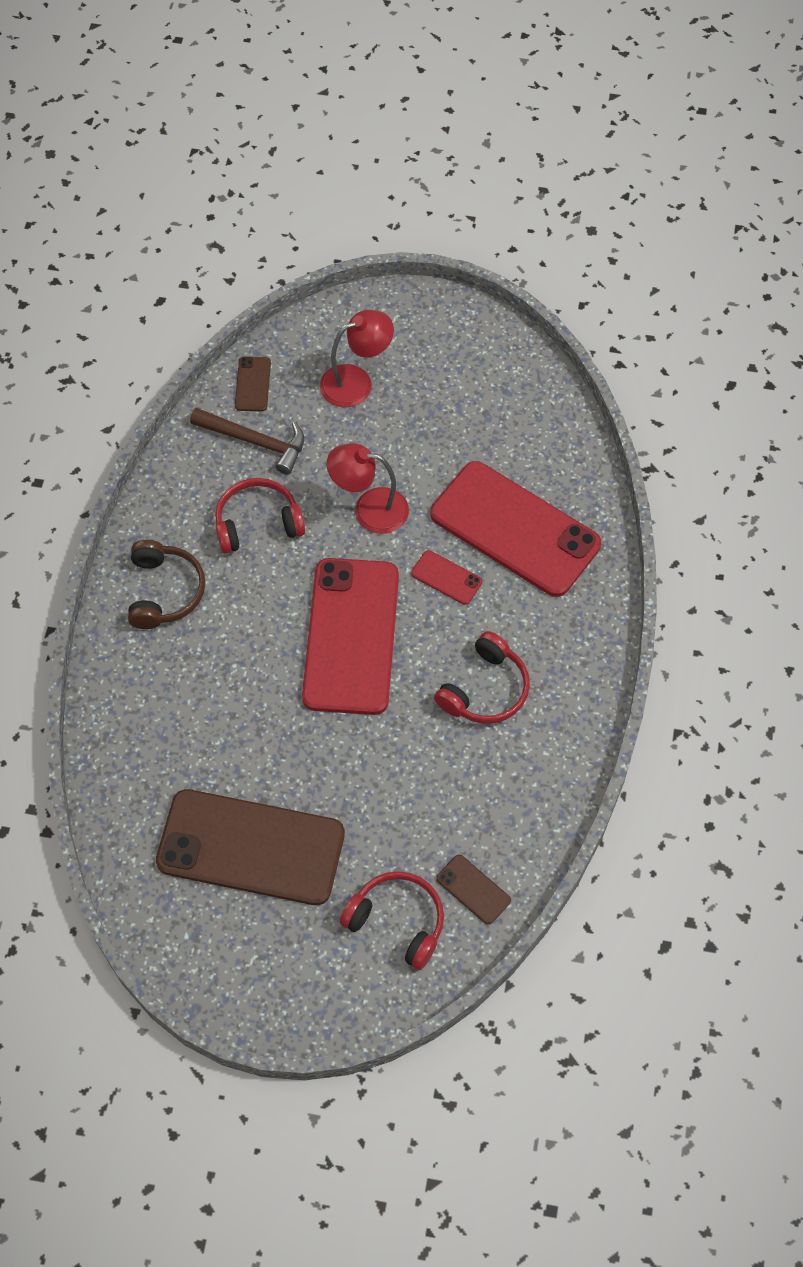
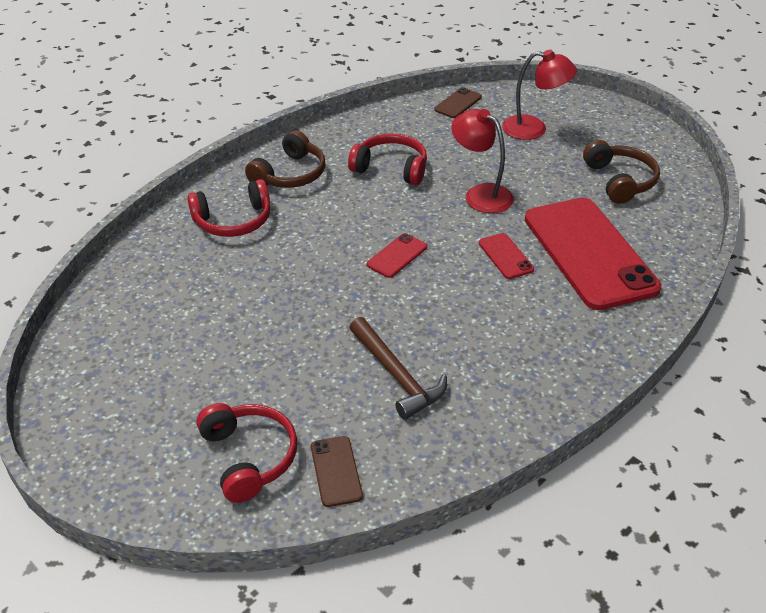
camera: 35 degrees right, 20 degrees down
(251, 847) = (190, 342): brown phone -> none
(255, 442) = (431, 130): brown hammer -> brown hammer (397, 376)
(351, 636) = (397, 256): red phone -> red phone, size x0.41
(484, 414) = (619, 181): none -> brown headphones
(485, 689) = (475, 338): red headphones -> red headphones (233, 221)

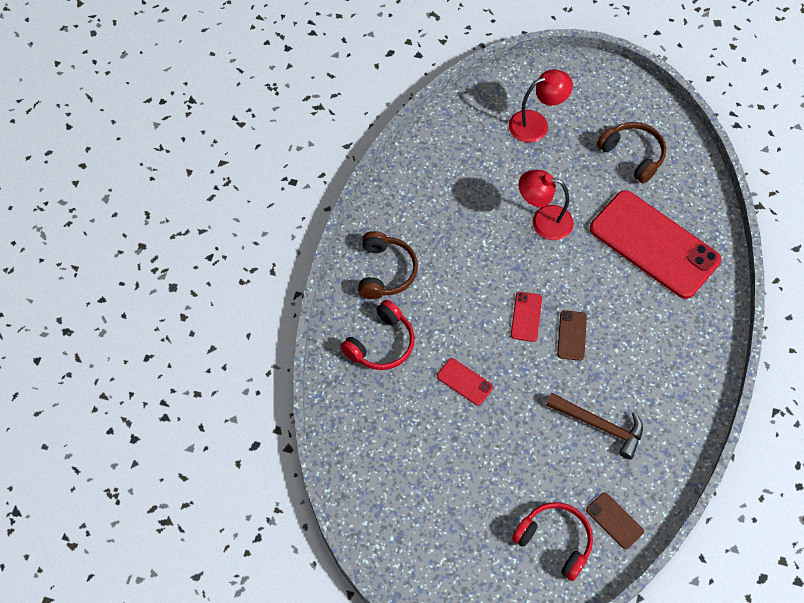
camera: 30 degrees left, 20 degrees up
(391, 168) = (458, 225): red headphones -> none
(458, 103) = (458, 120): brown phone -> brown phone (571, 335)
(505, 256) = (600, 277): red phone -> red phone (464, 382)

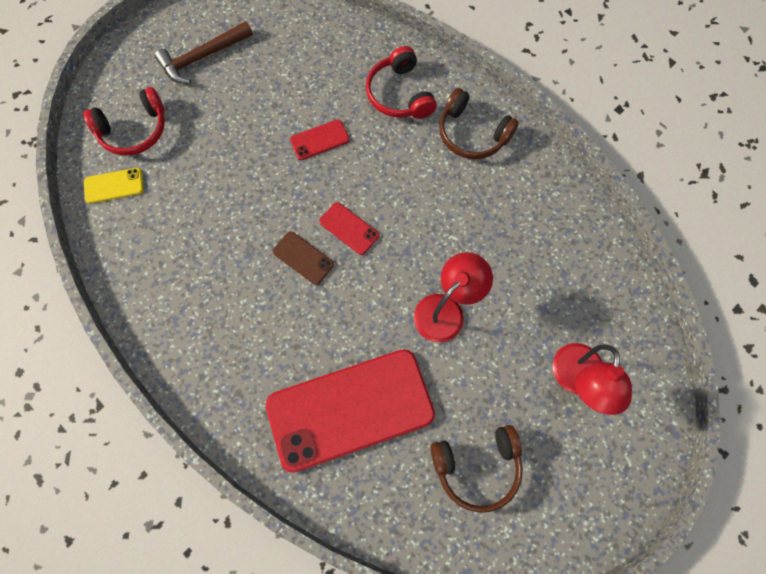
camera: 120 degrees right, 10 degrees up
(600, 426) = (201, 226): brown hammer -> brown hammer (202, 57)
(614, 521) = (114, 185): brown phone -> yellow phone

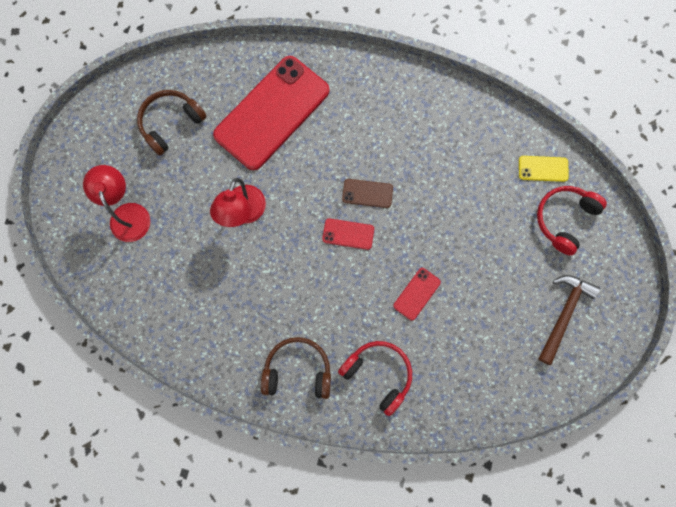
camera: 150 degrees right, 5 degrees up
(114, 185) = (543, 169): yellow phone -> yellow phone turned 45 degrees clockwise

